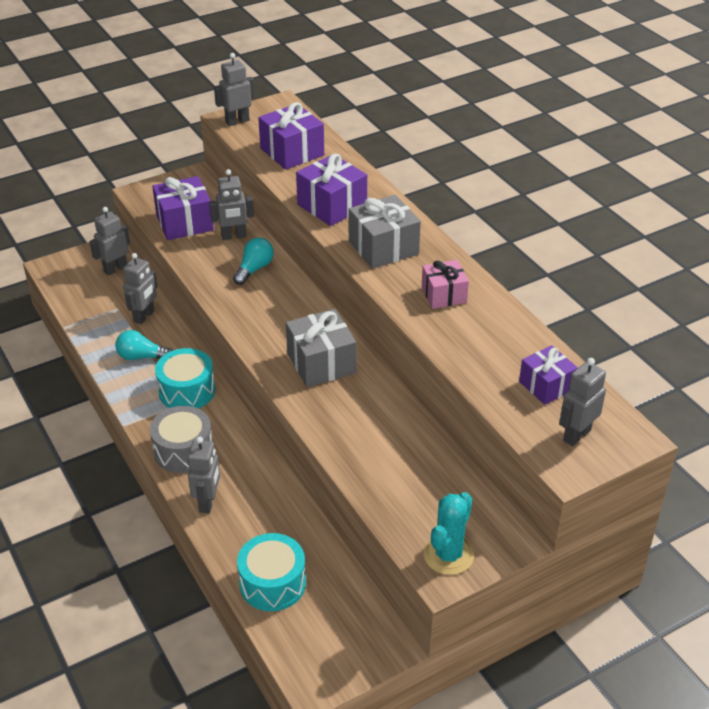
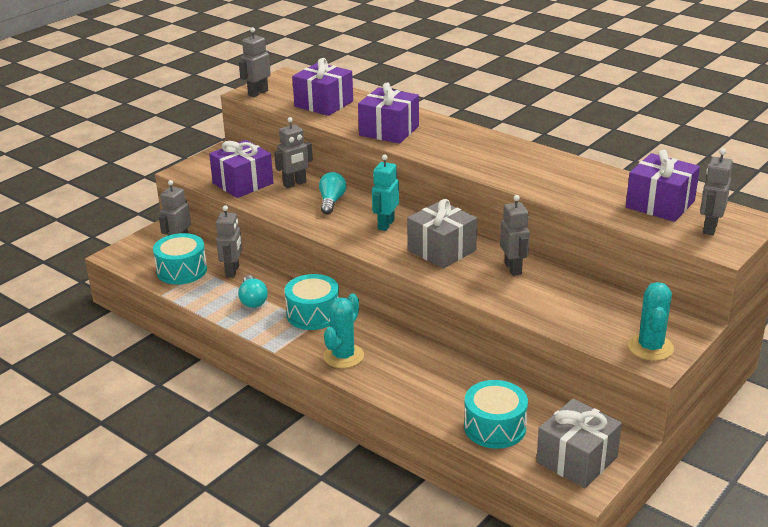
camera: 20 degrees left, 10 degrees down
(99, 302) = (182, 270): none -> turquoise drum
(142, 357) = (253, 300): turquoise light bulb -> turquoise light bulb turned 90 degrees counterclockwise
(183, 451) = (343, 356): grey drum -> turquoise cactus
(208, 502) = (394, 386): grey robot -> grey robot (513, 268)
(288, 313) = (385, 224): none -> turquoise robot
(383, 248) = (456, 148): grey gift -> grey gift (577, 459)
(444, 295) = (531, 167): pink gift -> none
(546, 386) = (660, 204): purple gift -> purple gift, size x1.53

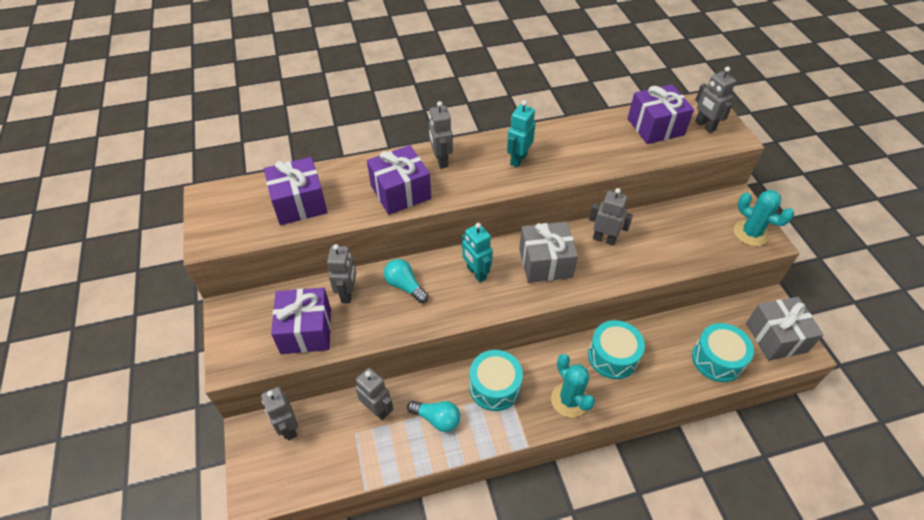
camera: 55 degrees left, 20 degrees up
(182, 270) = (338, 450): turquoise drum -> turquoise drum (613, 356)
(258, 93) = (218, 235): grey robot -> grey robot (441, 160)
(502, 159) = (518, 159): none -> turquoise robot

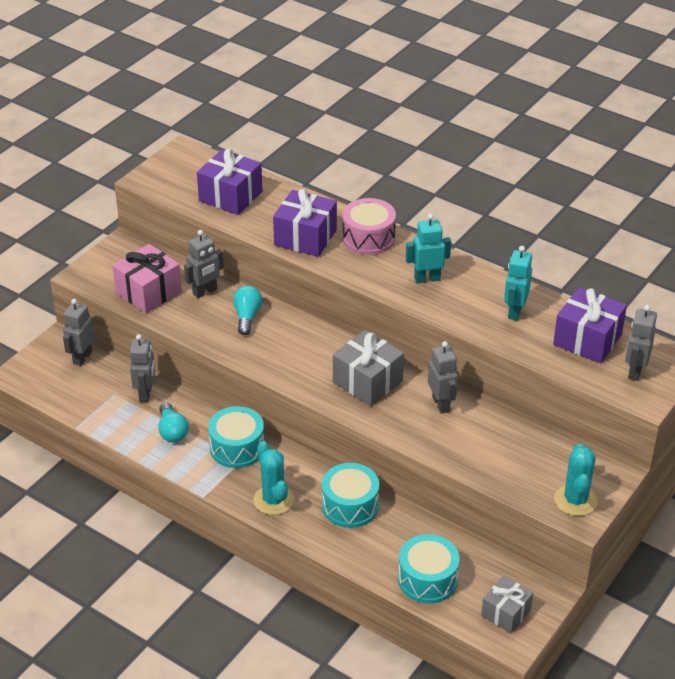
camera: 50 degrees right, 10 degrees down
(306, 330) = (149, 292): purple gift -> pink gift
(441, 160) = (368, 238): grey robot -> pink drum
(476, 273) = (307, 348): turquoise robot -> turquoise robot (514, 311)
(569, 400) = (273, 500): turquoise cactus -> turquoise cactus turned 45 degrees counterclockwise
(776, 337) = (506, 613): grey gift -> grey gift, size x0.66

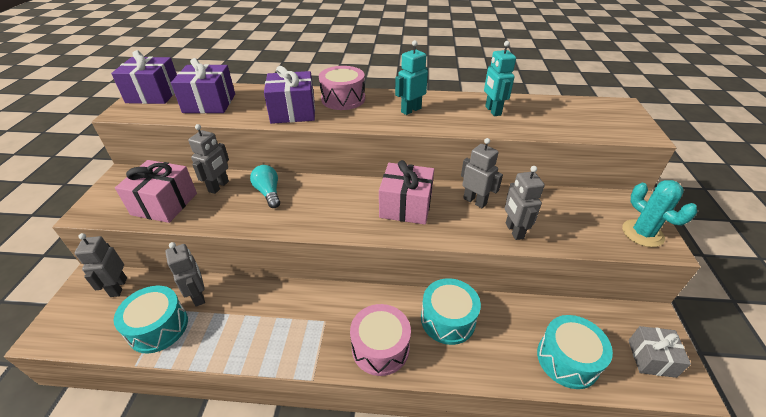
camera: 30 degrees left, 0 degrees up
(172, 431) = (243, 322): turquoise light bulb -> none
(237, 448) = (314, 310): turquoise drum -> turquoise drum (158, 327)
(273, 500) = (380, 347): turquoise cactus -> pink drum
(367, 382) = (406, 206): grey gift -> pink gift
(587, 340) = (558, 112): purple gift -> purple gift (154, 94)
(635, 371) = (612, 120): grey robot -> grey robot (514, 231)

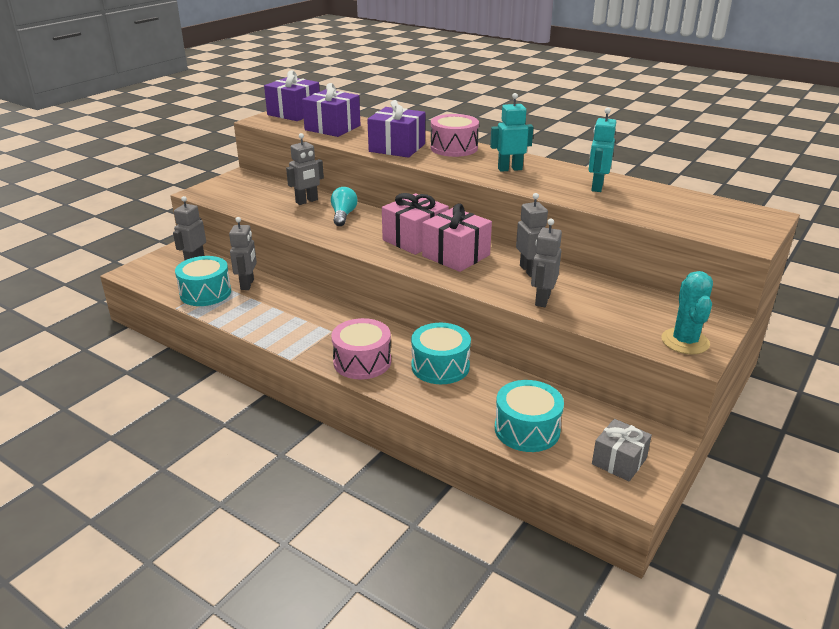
camera: 30 degrees right, 10 degrees down
(164, 204) = (256, 201): pink gift -> pink gift (415, 239)

